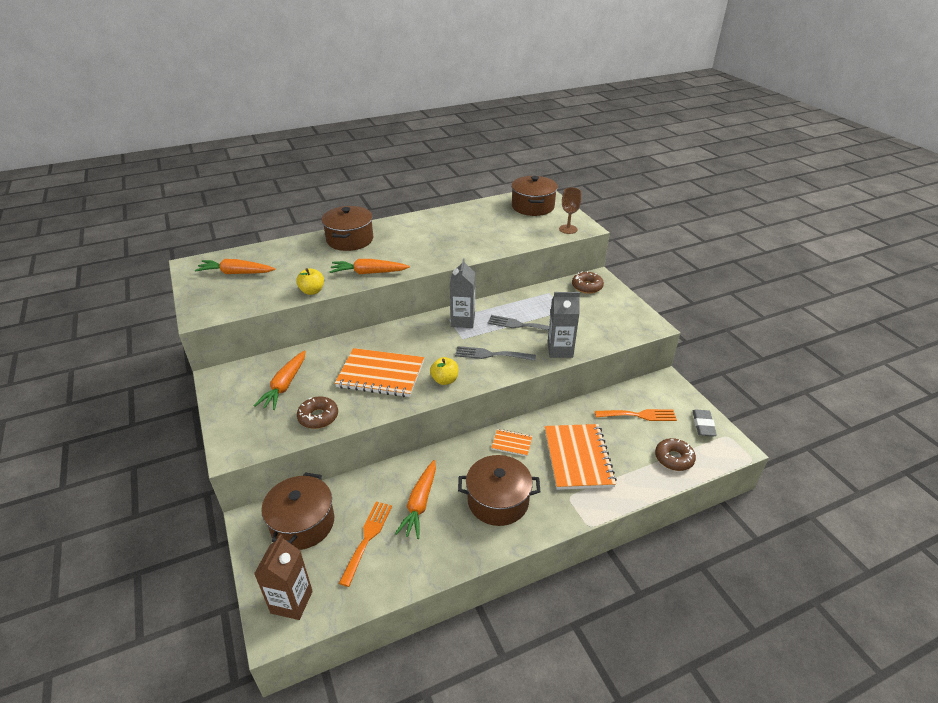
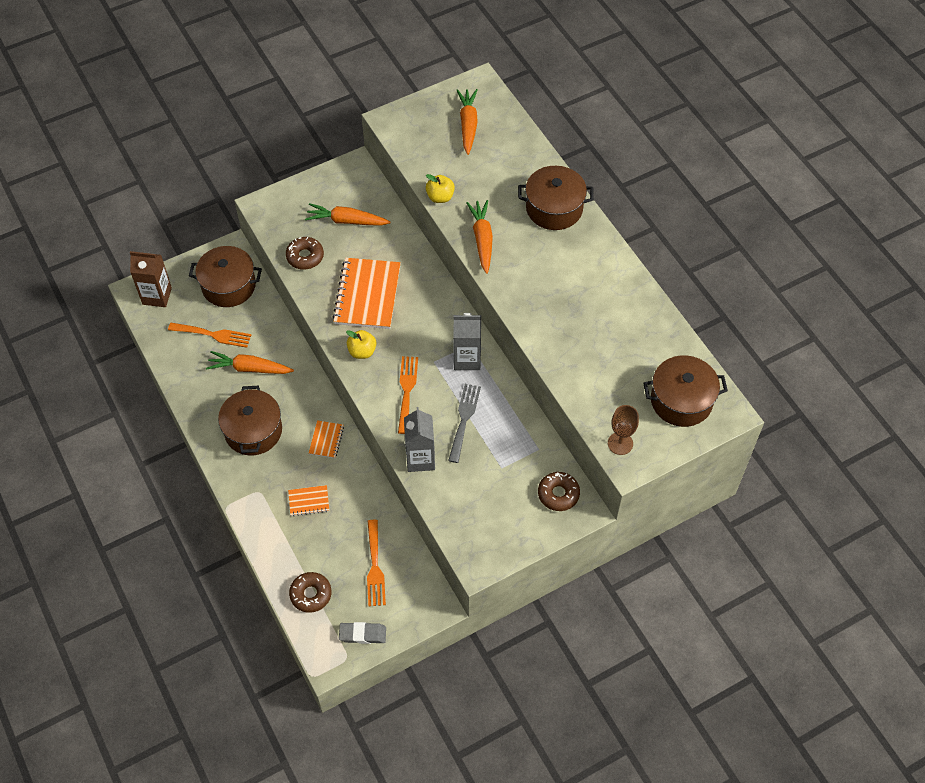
camera: 85 degrees right, 20 degrees up
(491, 354) = (407, 391): grey fork -> orange fork
(578, 458) = (309, 501): orange notebook -> orange notebook, size x0.47

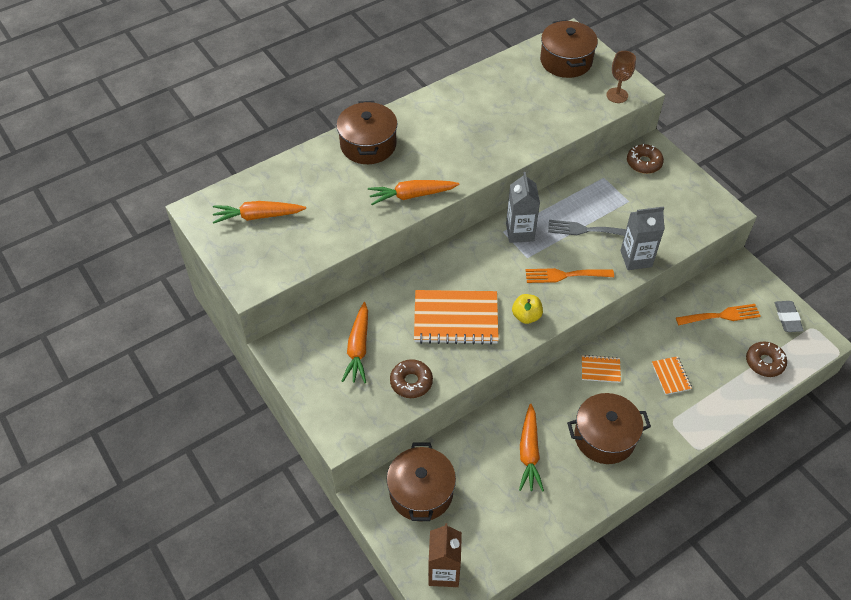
camera: 95 degrees left, 5 degrees down
(213, 335) = (490, 497): orange fork -> none
(440, 197) = (359, 232): yellow apple -> none

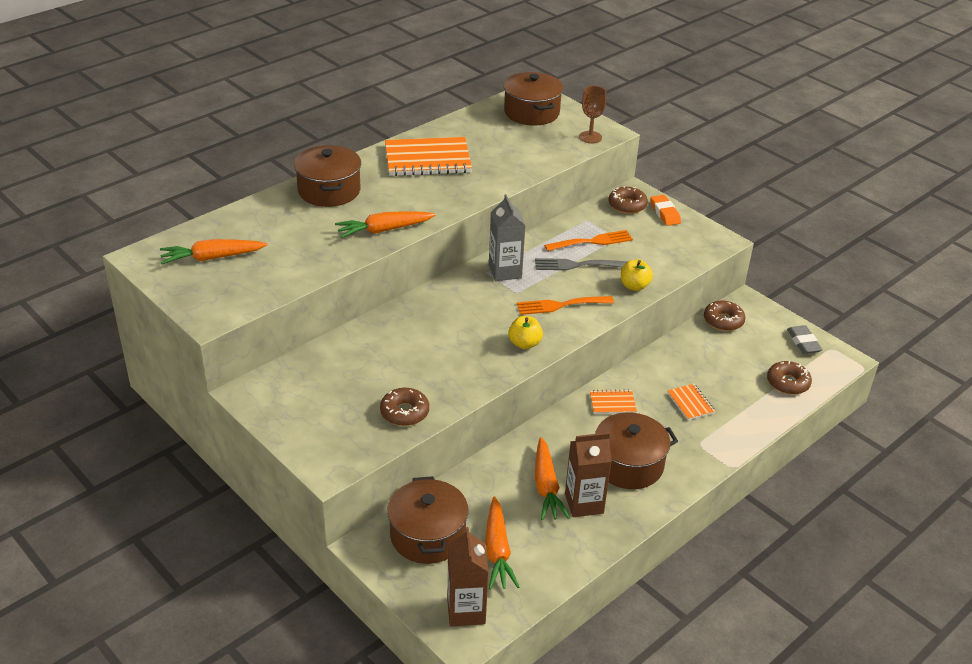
camera: 10 degrees left, 15 degrees down
(358, 348) = (339, 386): orange carrot -> orange carrot (497, 551)
(456, 319) = (446, 352): orange notebook -> orange notebook (427, 159)
(559, 474) = (584, 503): none -> brown carton
(636, 259) = (634, 286): grey carton -> yellow apple
(678, 175) = (665, 213): none -> orange eraser
(716, 287) = (723, 321): none -> brown donut
(721, 315) = (734, 345): orange fork -> orange fork (592, 241)

